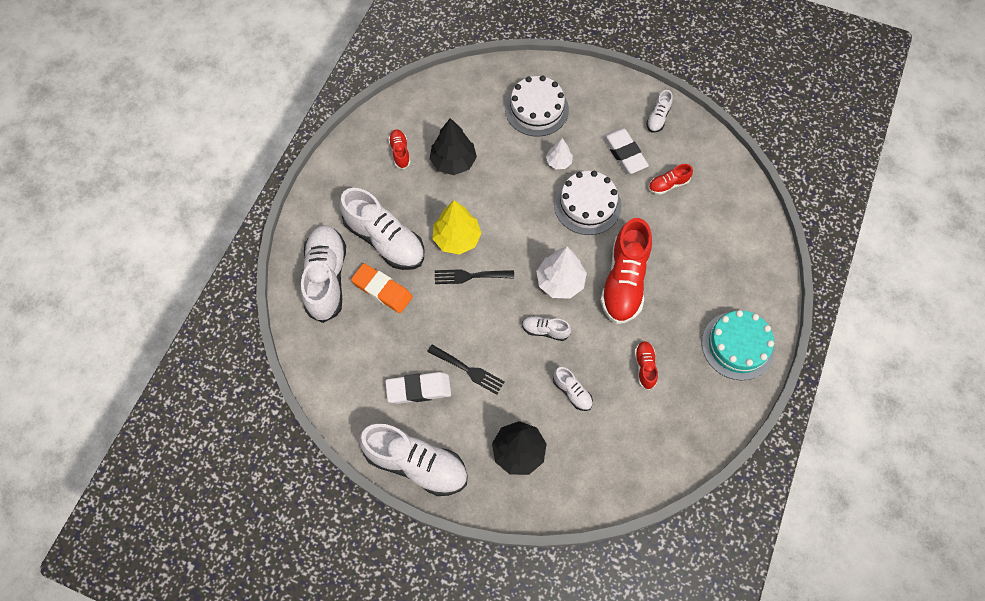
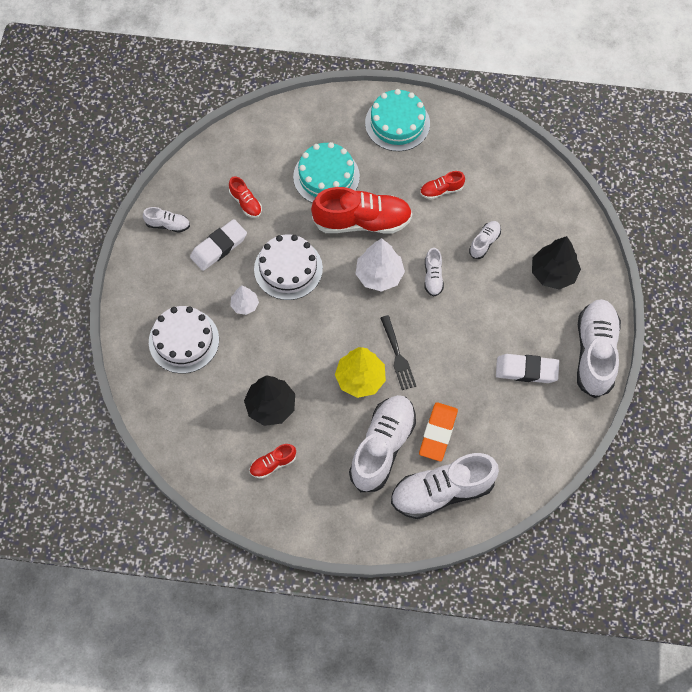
camera: 105 degrees left, 0 degrees up
(418, 389) = (526, 370): white eraser -> white eraser turned 60 degrees counterclockwise
(468, 370) = (493, 332): black fork -> none
(684, 261) = (326, 176): none -> turquoise cake

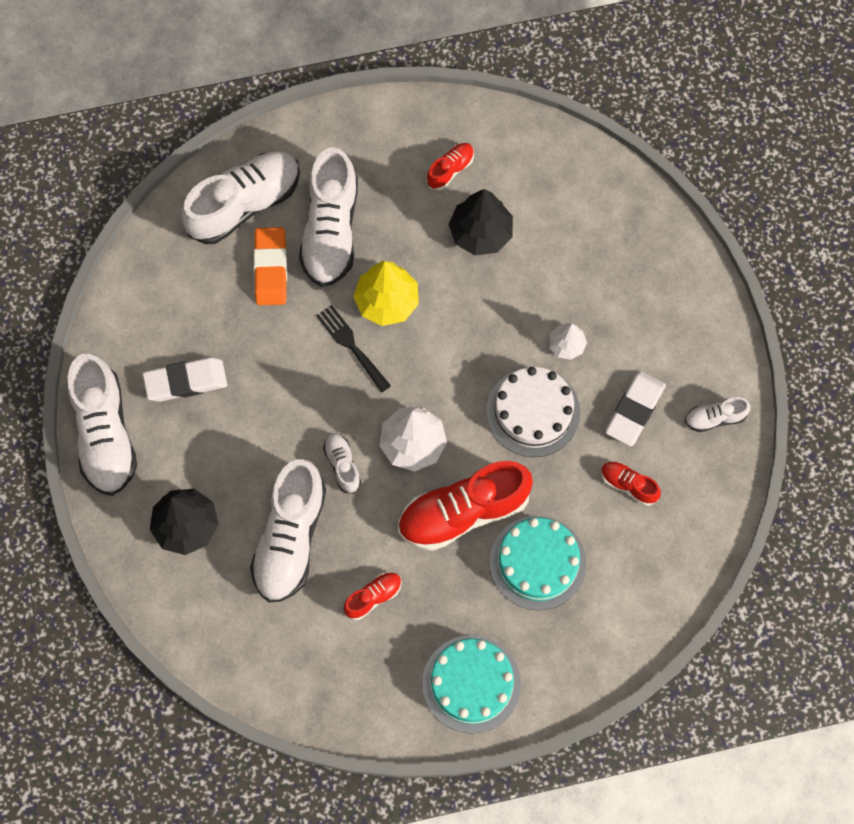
camera: 160 degrees right, 5 degrees up
(184, 340) = (620, 275): white cake -> none
(484, 242) = (290, 538): white shoe -> white shoe, size x2.13

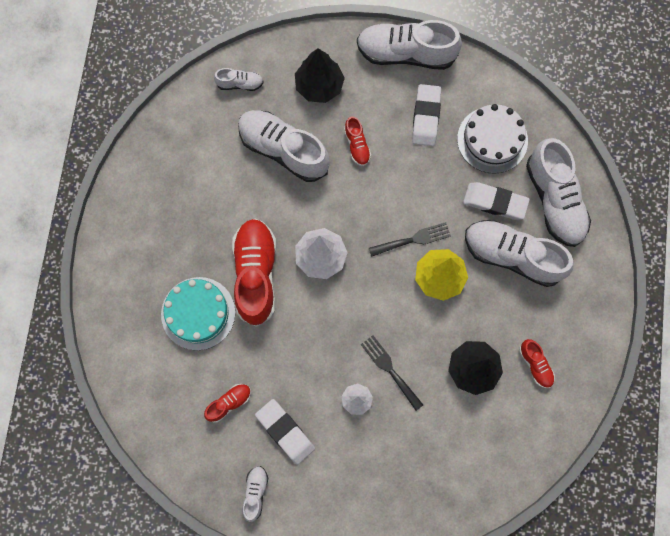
camera: 110 degrees right, 5 degrees up
(271, 268) = (495, 202): orange eraser -> white eraser
(342, 465) = (323, 202): white shoe -> white shoe (240, 84)
(373, 597) = (219, 191): red shoe -> red shoe (357, 145)
(471, 683) = (132, 235): turquoise cake -> none
(517, 321) = (390, 370): none -> black fork
(533, 412) = (312, 353): white cake -> white cake (492, 139)

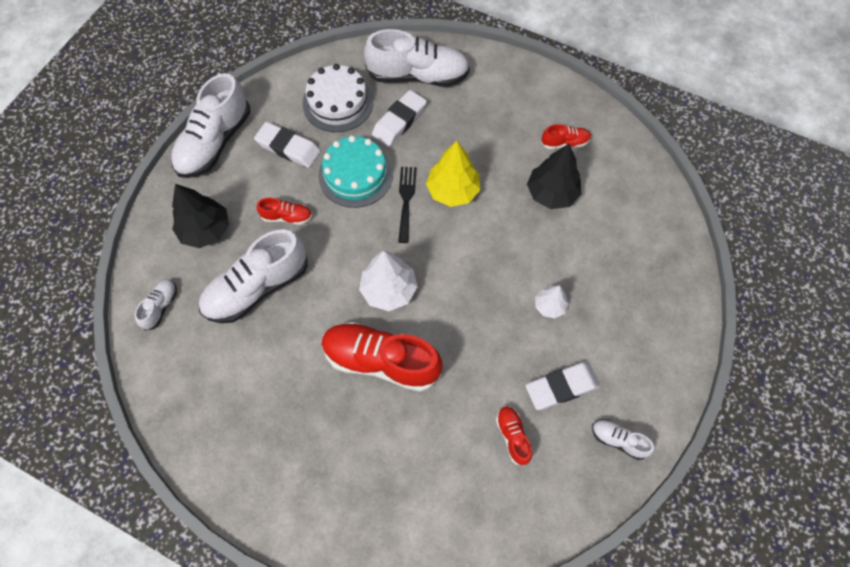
camera: 70 degrees left, 10 degrees down
(198, 313) = (400, 438): turquoise cake -> turquoise cake (355, 175)
(390, 370) = (529, 265): black fork -> none
(512, 256) = (456, 125): white shoe -> none

